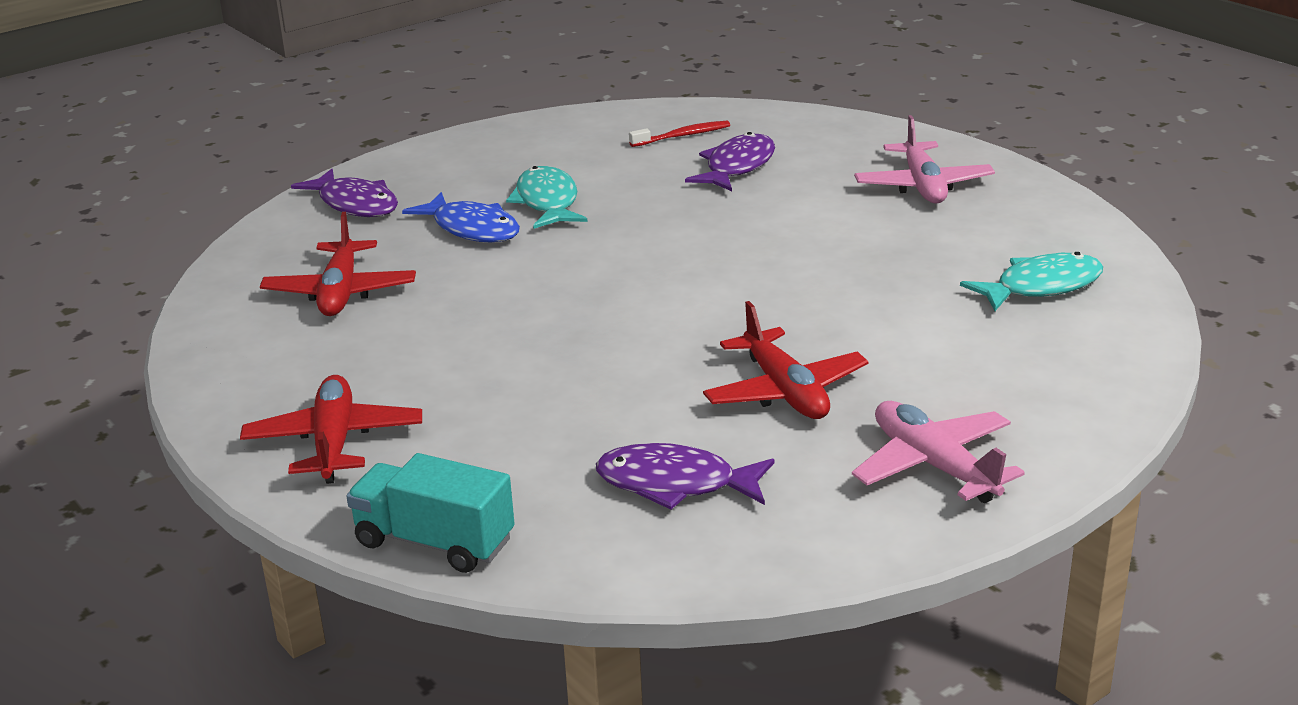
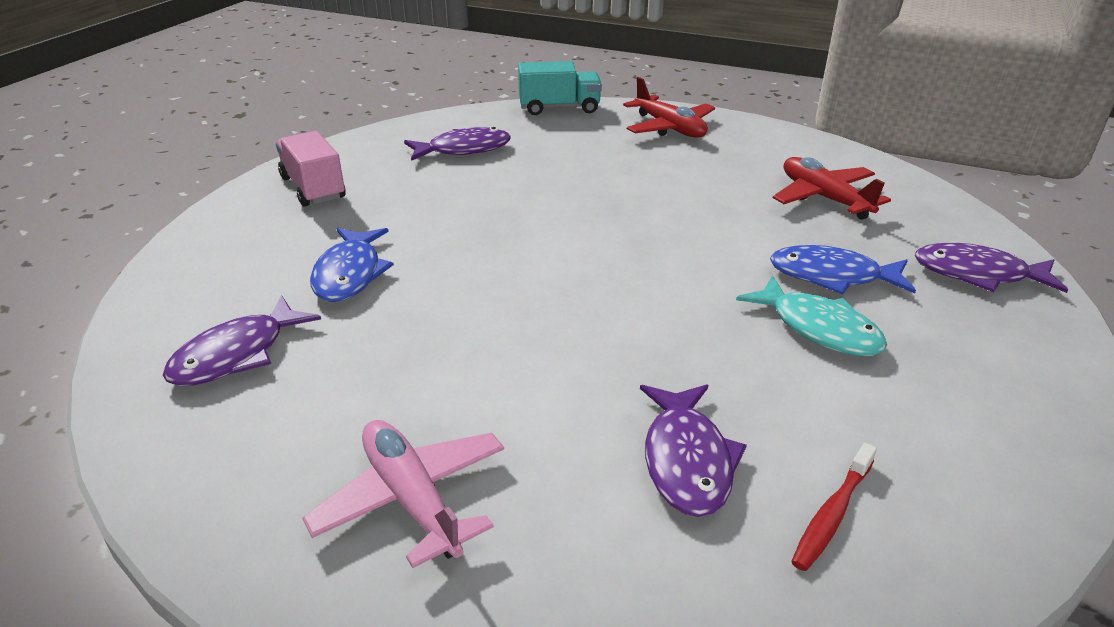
camera: 150 degrees right, 5 degrees up
(784, 391) = (433, 207): red plane -> none
(919, 333) = (350, 274): none -> blue fish
(934, 465) = (313, 188): pink plane -> pink truck
(1041, 287) = (236, 355): turquoise fish -> purple fish

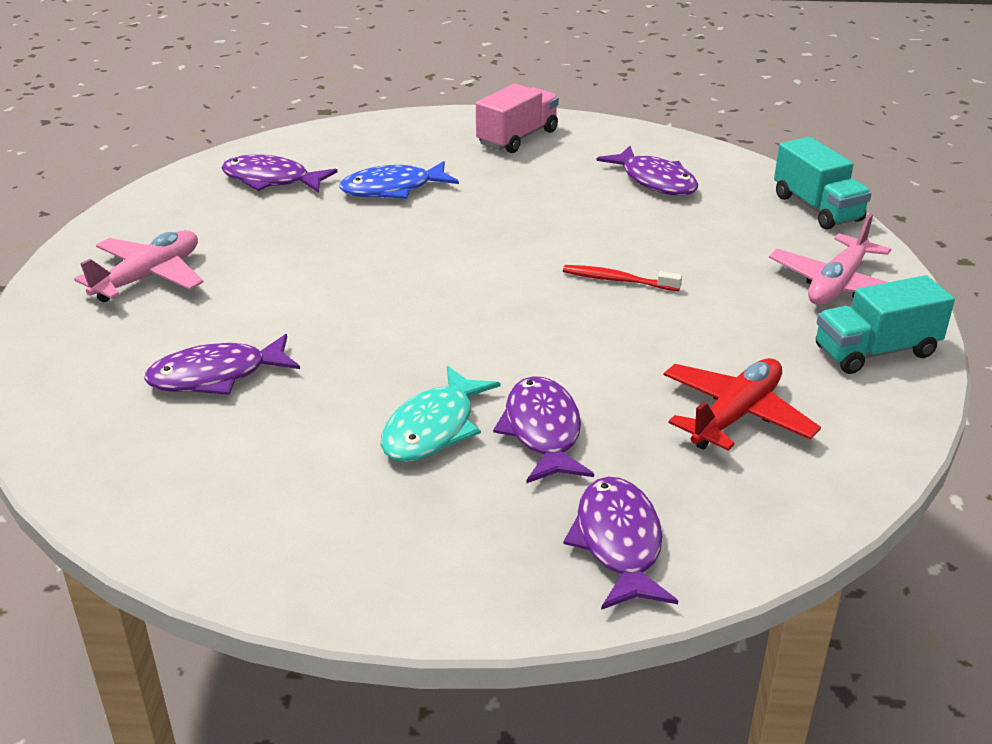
camera: 70 degrees right, 0 degrees up
(669, 128) = (837, 285): red plane -> pink plane
(758, 138) = (875, 351): none -> turquoise truck
(832, 276) = (542, 431): blue fish -> purple fish
(832, 514) = (173, 449): red toothbrush -> red toothbrush (617, 280)

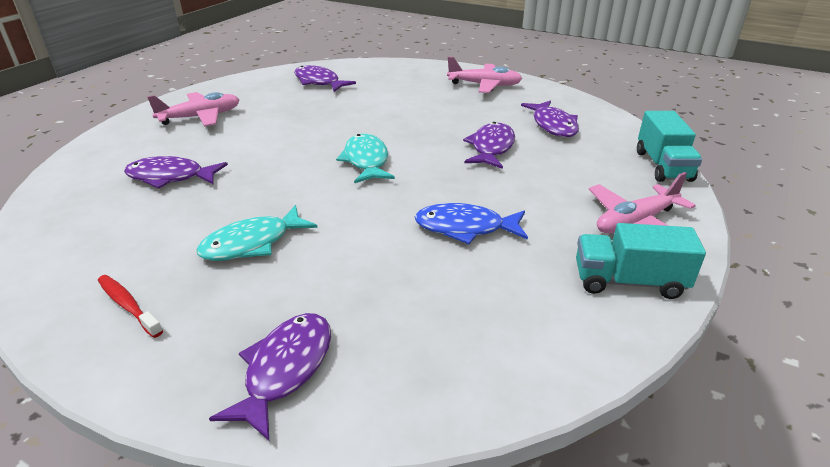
camera: 25 degrees right, 0 degrees up
(392, 189) = (380, 99): blue fish -> blue fish (465, 228)
(466, 285) = (366, 161): none -> turquoise fish
(517, 138) = (484, 85): pink truck -> pink plane
(542, 431) = (318, 267): purple fish -> purple fish (491, 148)
(617, 280) = (468, 180): red toothbrush -> red toothbrush (128, 305)
(735, 416) = (467, 298): red plane -> none

